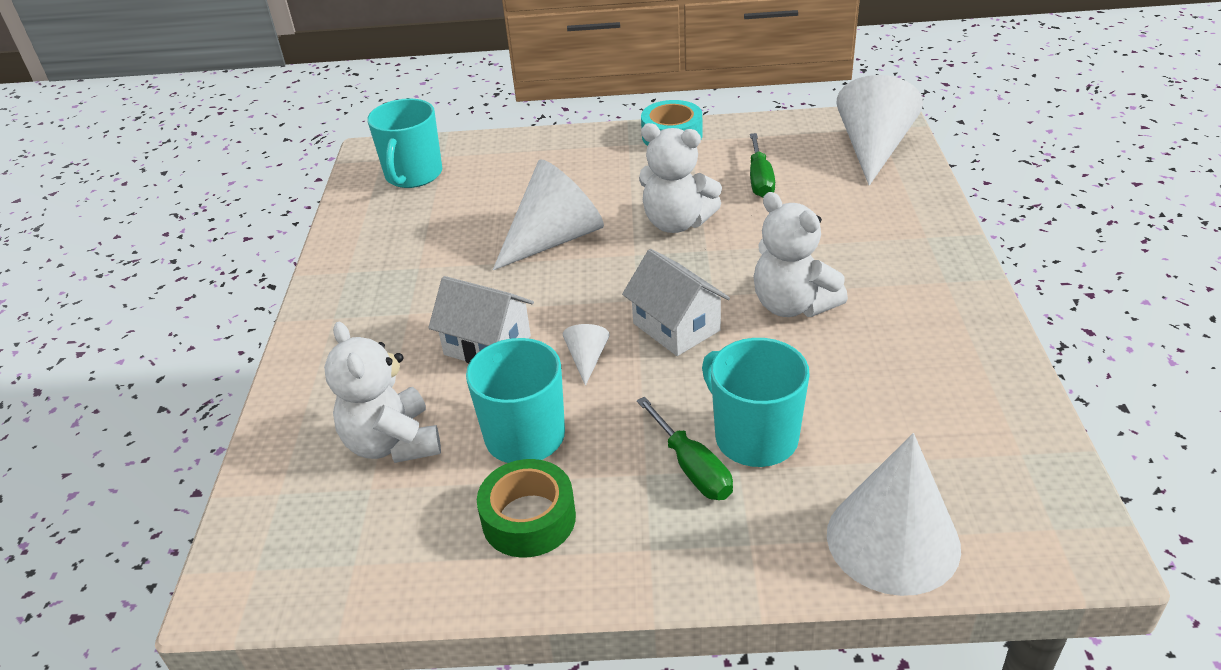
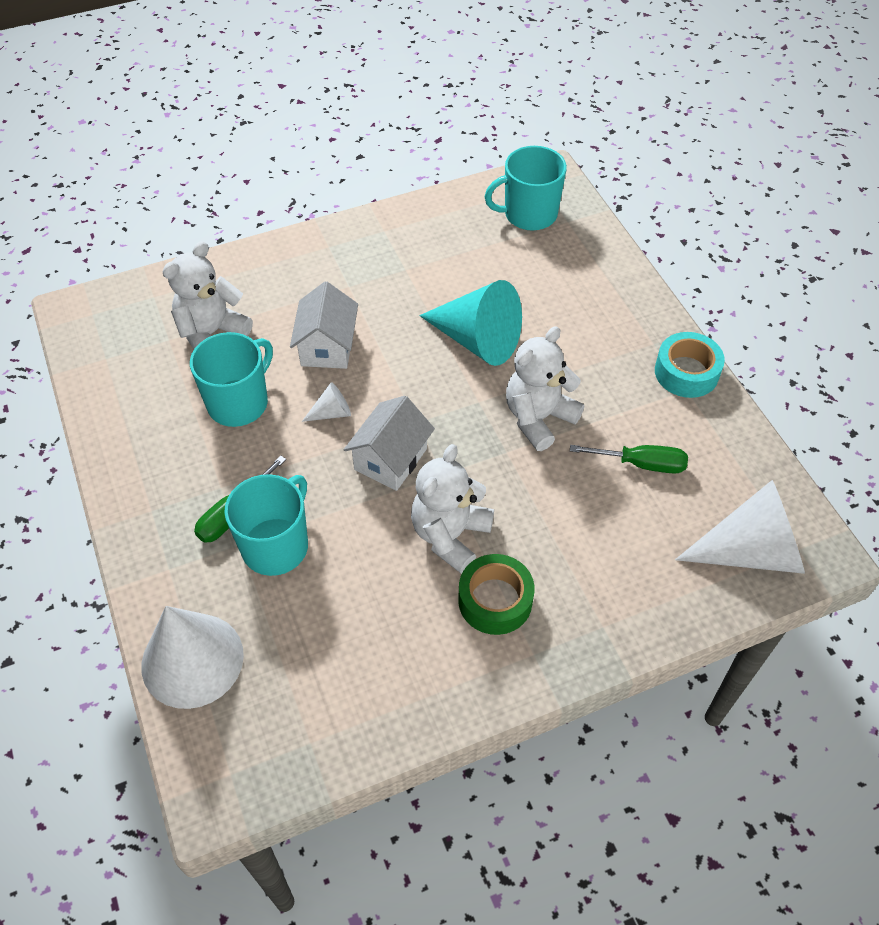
camera: 65 degrees right, 15 degrees up
(529, 519) = (162, 433): green tape -> green tape (495, 600)
(554, 239) = (477, 340): white cone -> turquoise cone
(677, 223) = (538, 418): white teddy bear -> white teddy bear turned 45 degrees clockwise
(760, 179) = (641, 464): green screwdriver -> green screwdriver turned 150 degrees counterclockwise

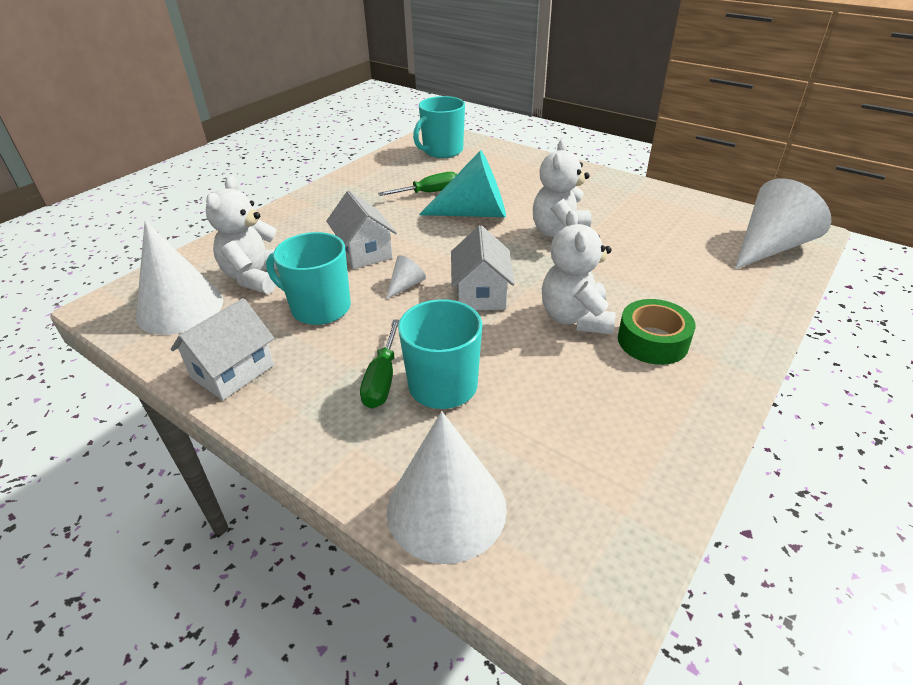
camera: 30 degrees left, 15 degrees down
(129, 344) = (180, 308): none -> white cone
(129, 442) = (233, 371): none -> white house
(239, 402) = (319, 308): turquoise mug -> turquoise mug turned 75 degrees counterclockwise
(641, 464) = (652, 233): green screwdriver -> green screwdriver (429, 193)
(686, 372) = (623, 185): turquoise tape -> none

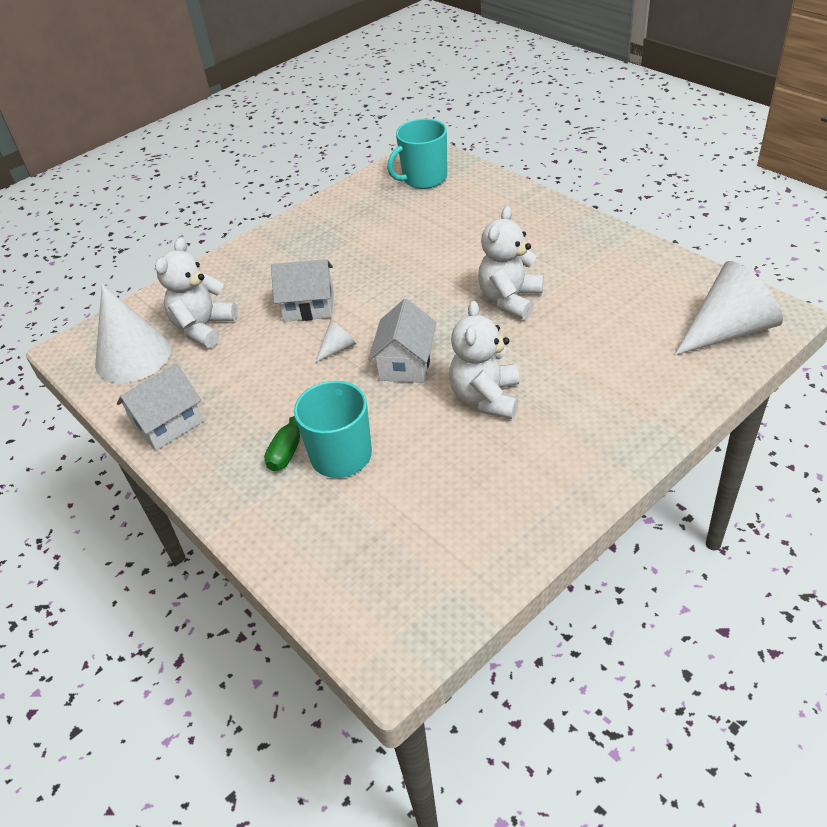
camera: 15 degrees right, 5 degrees up
(319, 308) = (253, 366): turquoise mug -> none
(364, 252) = (309, 307): white house -> white house turned 75 degrees counterclockwise
(429, 193) = (392, 236): green screwdriver -> none
(446, 508) = (312, 562): white cone -> none
(474, 213) = (430, 266): turquoise cone -> none
(652, 341) = (550, 429): green tape -> none

